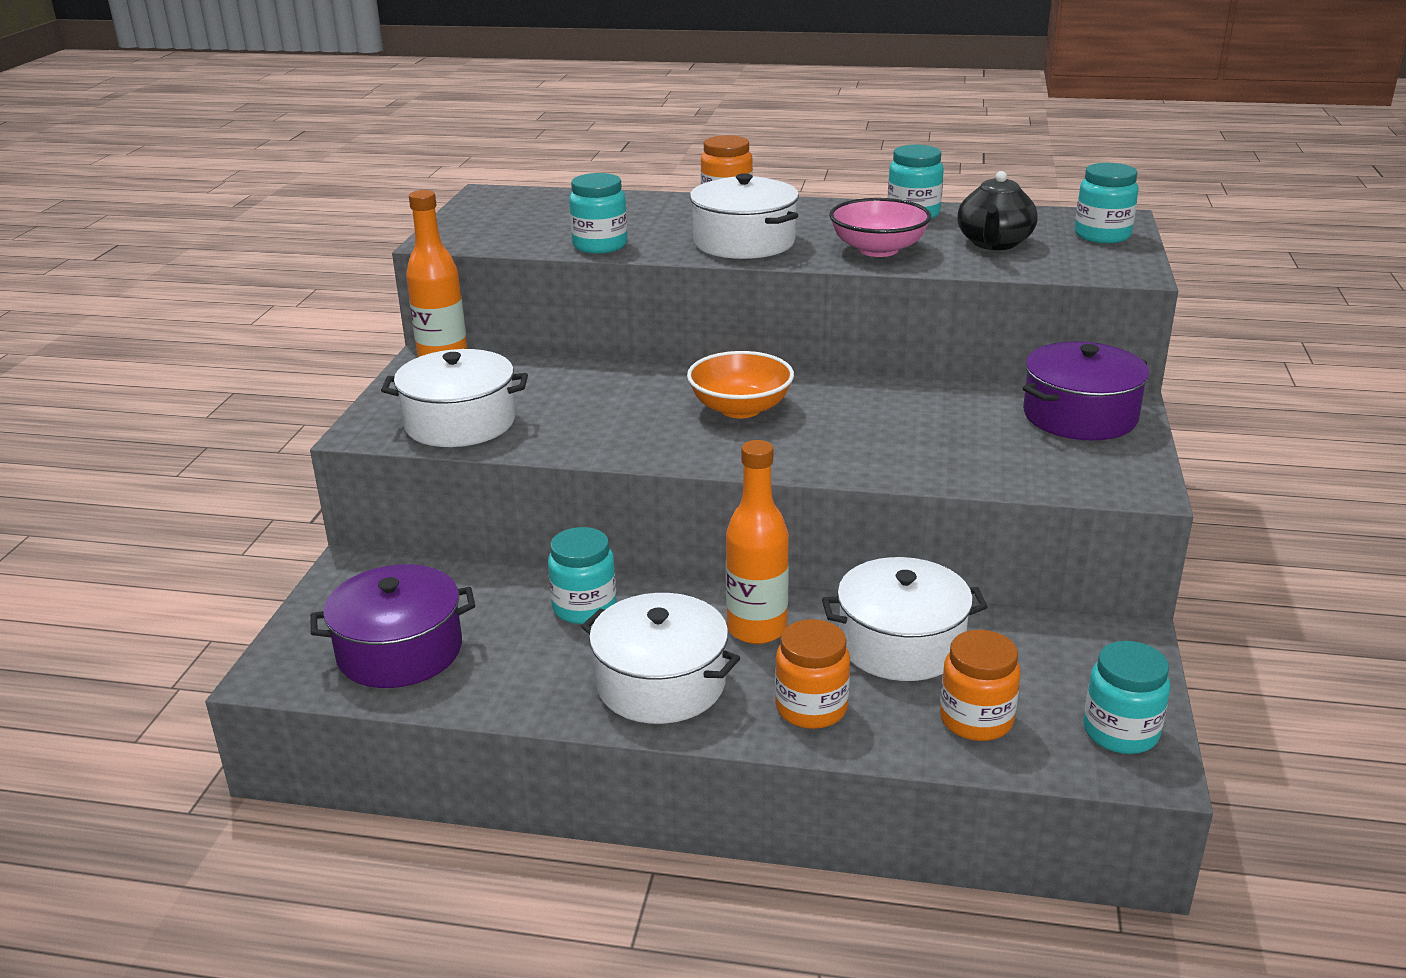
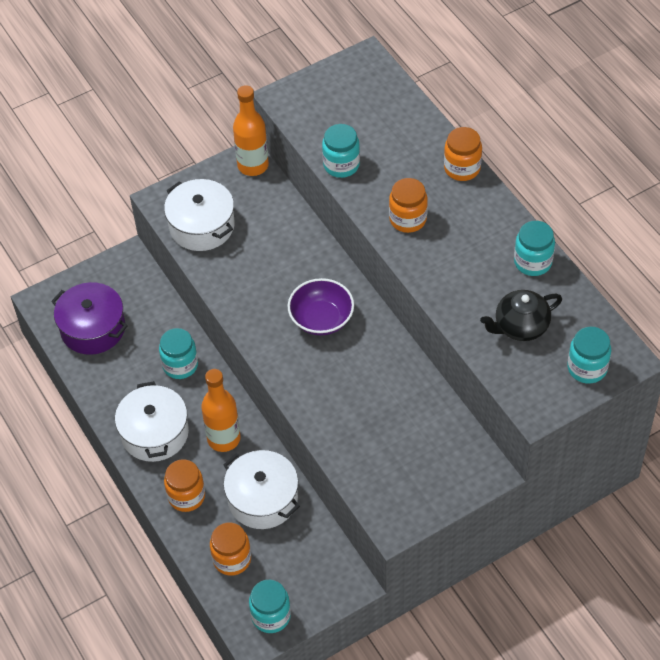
camera: 50 degrees right, 25 degrees up
(740, 408) = (321, 319): orange bowl -> purple bowl
(744, 242) = (408, 219): white pot -> orange jar
(878, 249) = (456, 282): pink bowl -> none
(1080, 416) = (453, 462): purple pot -> none

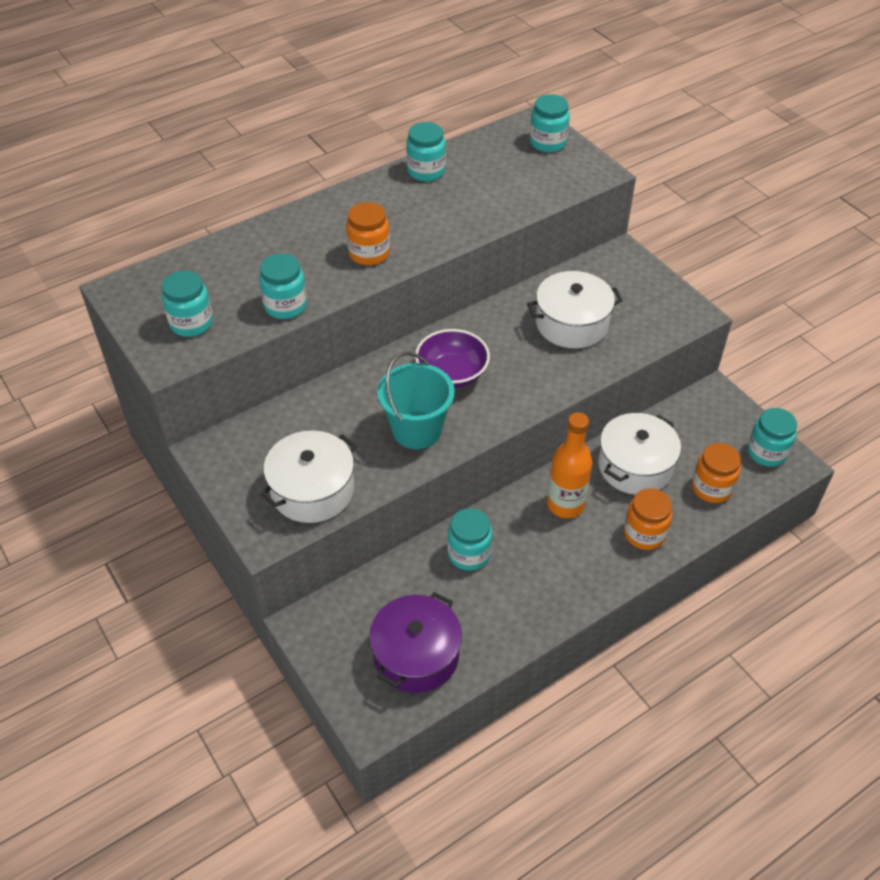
camera: 95 degrees left, 5 degrees down
(154, 433) = (566, 571): white pot -> white pot (572, 323)
(253, 165) = (219, 445): orange bottle -> none
(258, 293) = (416, 430): none -> turquoise bucket
(324, 107) = (191, 323): none -> turquoise jar
(462, 168) = (300, 216): orange jar -> none
(520, 326) = (505, 180): black teapot -> none

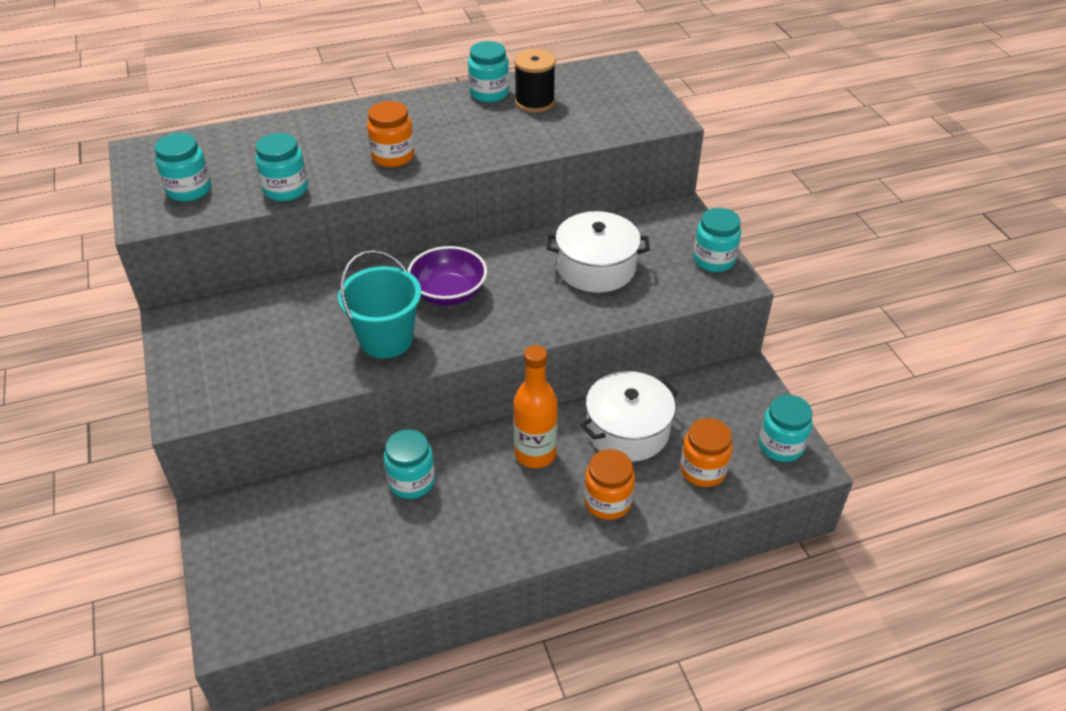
camera: 15 degrees right, 5 degrees down
(312, 490) = (253, 376): white pot -> none
(416, 655) = (309, 572): purple pot -> none
(472, 173) = (534, 102): none -> black spool
(548, 143) = (626, 86): turquoise jar -> turquoise jar (714, 260)

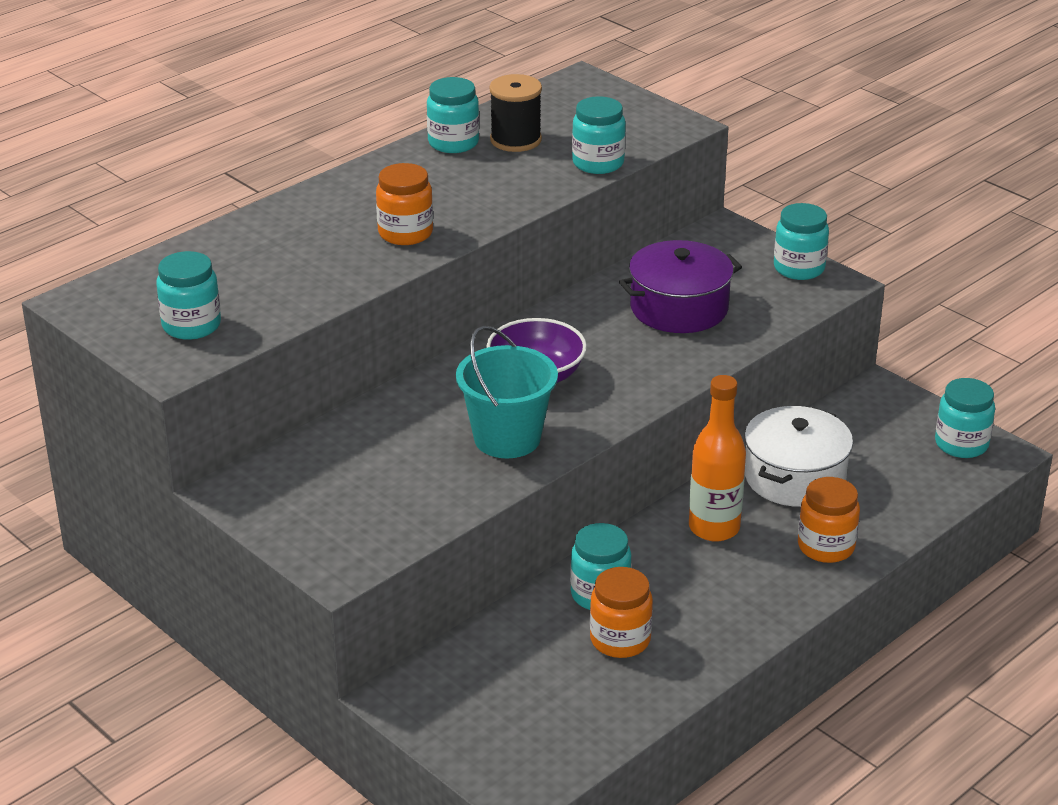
camera: 25 degrees left, 10 degrees down
(286, 190) = (312, 296): turquoise jar -> turquoise jar (598, 163)
(596, 267) = (679, 308): white pot -> purple pot
(703, 470) = (900, 489): orange jar -> orange jar (620, 640)

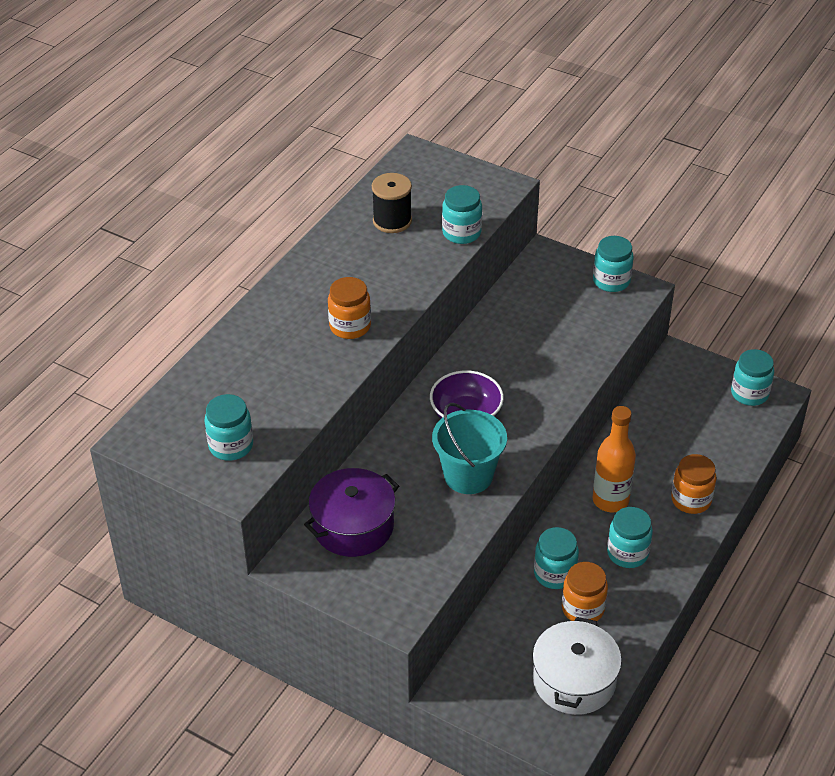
camera: 15 degrees left, 10 degrees up
(453, 143) = (347, 232): turquoise jar -> turquoise jar (627, 553)
(679, 308) = (542, 333): purple pot -> purple pot (353, 526)
(794, 477) = (649, 445): white pot -> white pot (574, 680)

